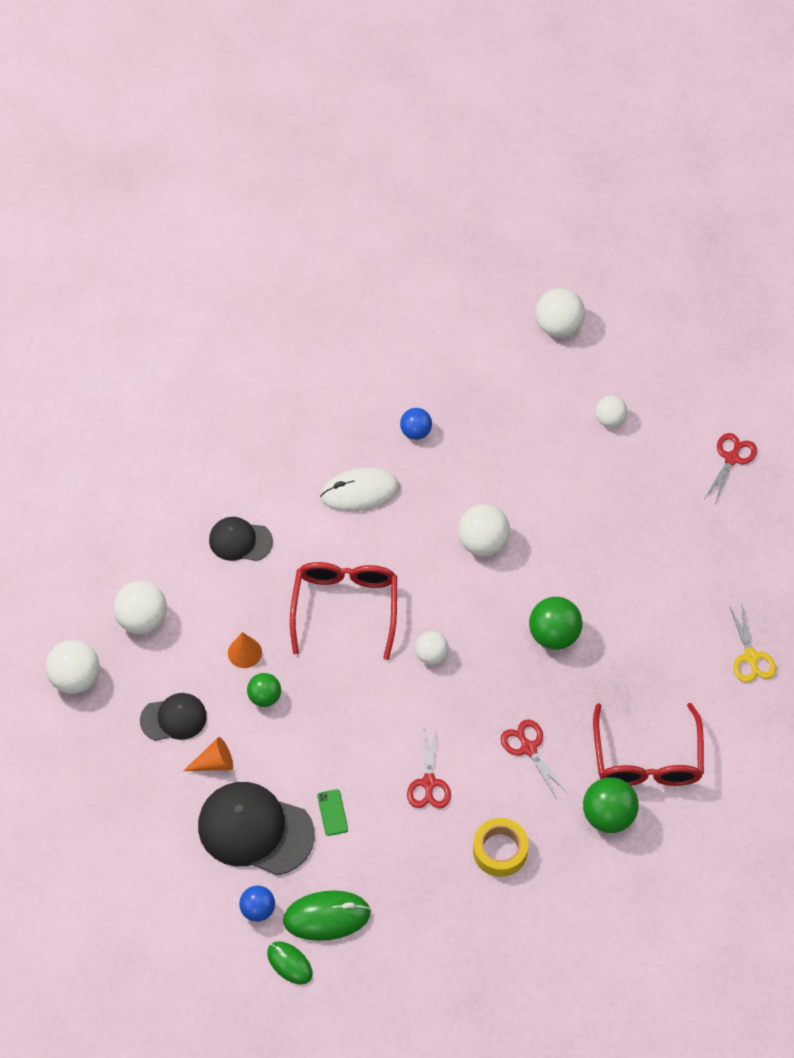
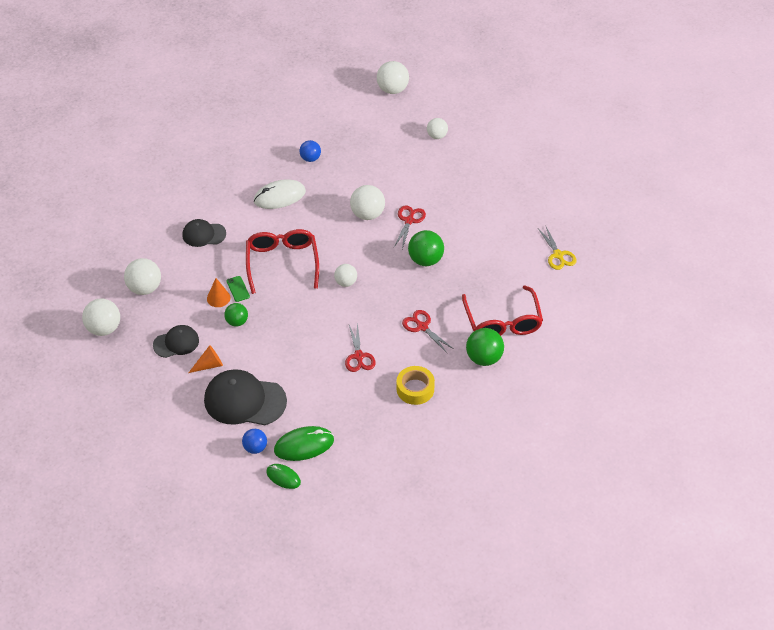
camera: 10 degrees left, 10 degrees down
(332, 812) = (296, 383): green phone -> green phone (238, 289)
(732, 458) = (520, 147): red scissors -> red scissors (409, 220)

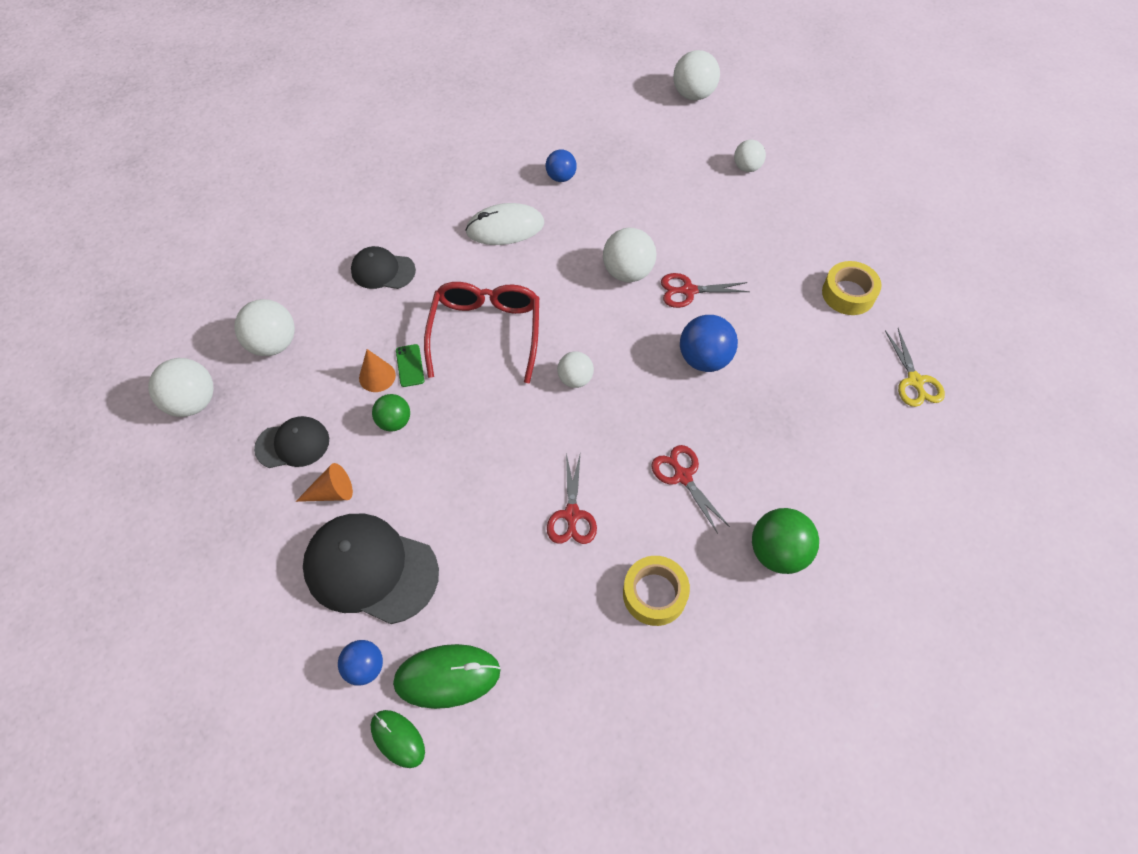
camera: 10 degrees right, 10 degrees up
(409, 220) = (688, 291): red scissors -> red scissors turned 120 degrees counterclockwise
(425, 260) = (704, 359): green ball -> blue ball
(502, 322) = (815, 488): red glasses -> none
(512, 209) = (848, 294): none -> yellow tape

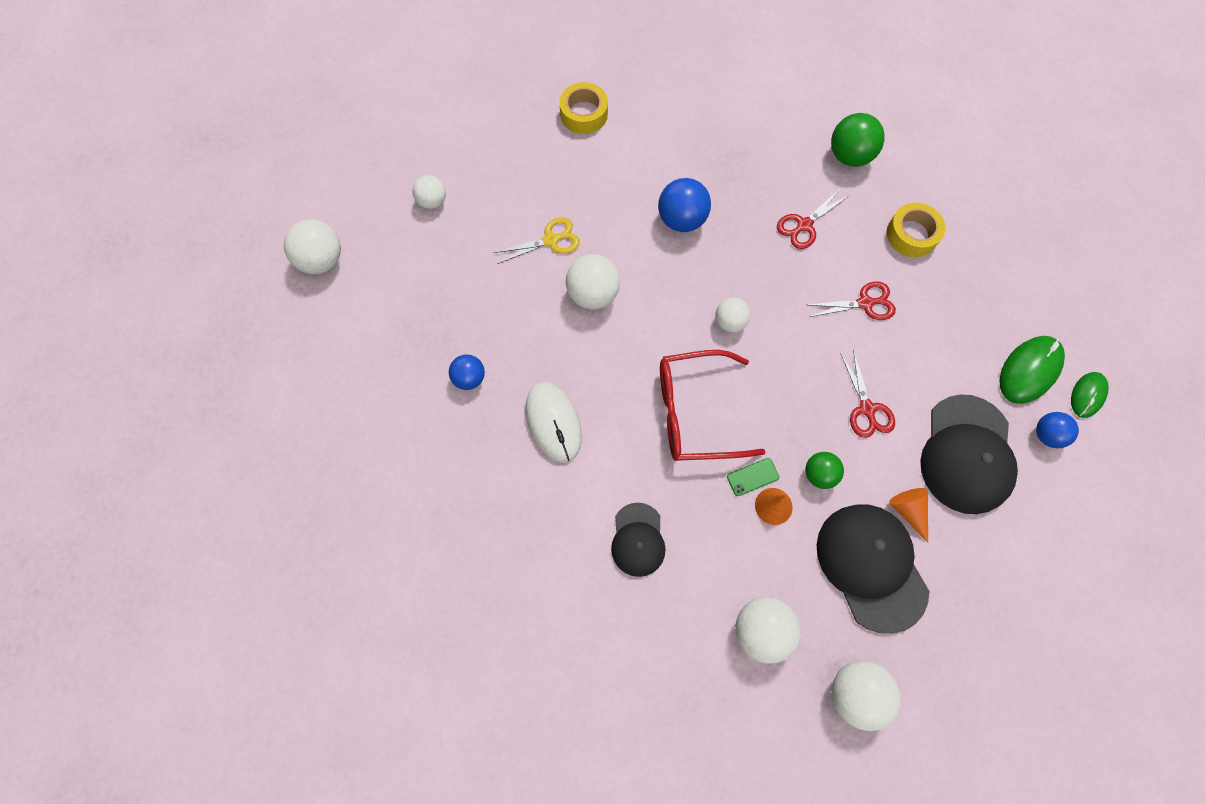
camera: 100 degrees left, 10 degrees up
(293, 444) = (871, 566): black cap -> black cap, size x1.74
(447, 676) = (1029, 370): green mouse -> green mouse turned 60 degrees clockwise
(688, 291) = (606, 239): red scissors -> red scissors (867, 409)
(915, 381) = (667, 68): yellow scissors -> yellow scissors (551, 240)

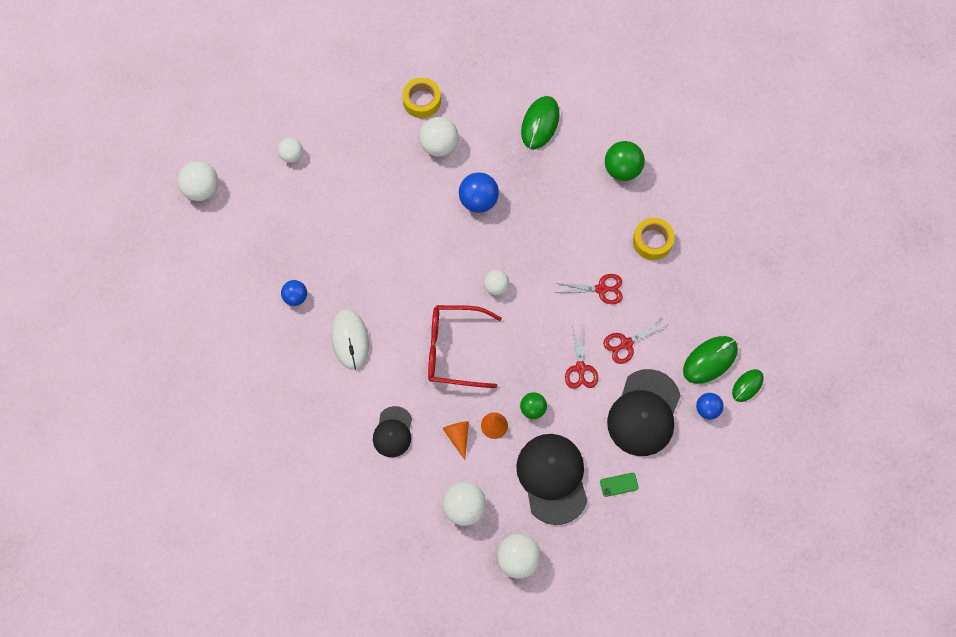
camera: 10 degrees right, 0 degrees up
(551, 240) = (375, 201): yellow scissors -> none
(593, 294) = (398, 248): white ball -> white ball (439, 145)
(735, 118) = (540, 123): none -> green mouse
(752, 477) = (484, 402): green phone -> green phone (619, 484)
(804, 225) = (571, 220): red scissors -> red scissors (626, 344)
(908, 511) = (590, 445): orange cone -> orange cone (458, 436)

